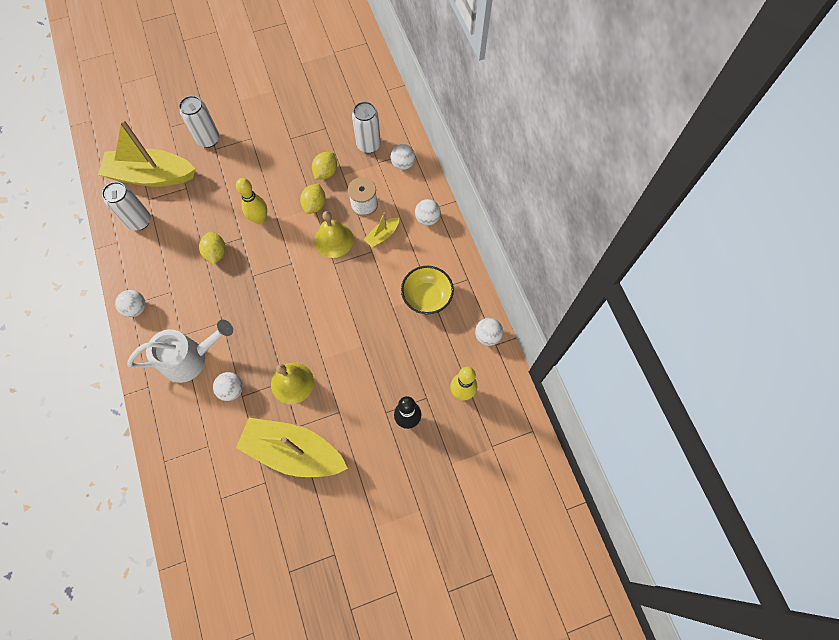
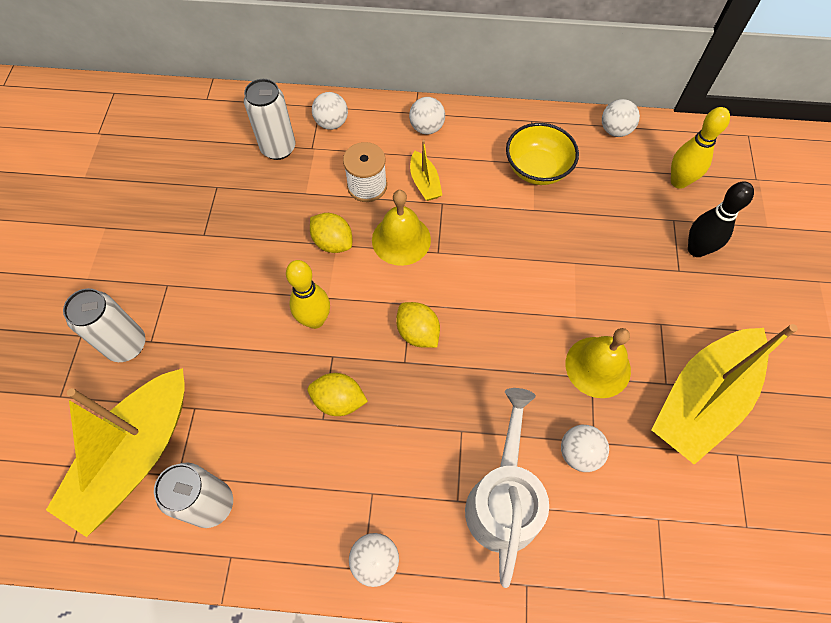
camera: 65 degrees left, 5 degrees down
(326, 172) = (289, 211): yellow lemon -> yellow lemon (418, 333)

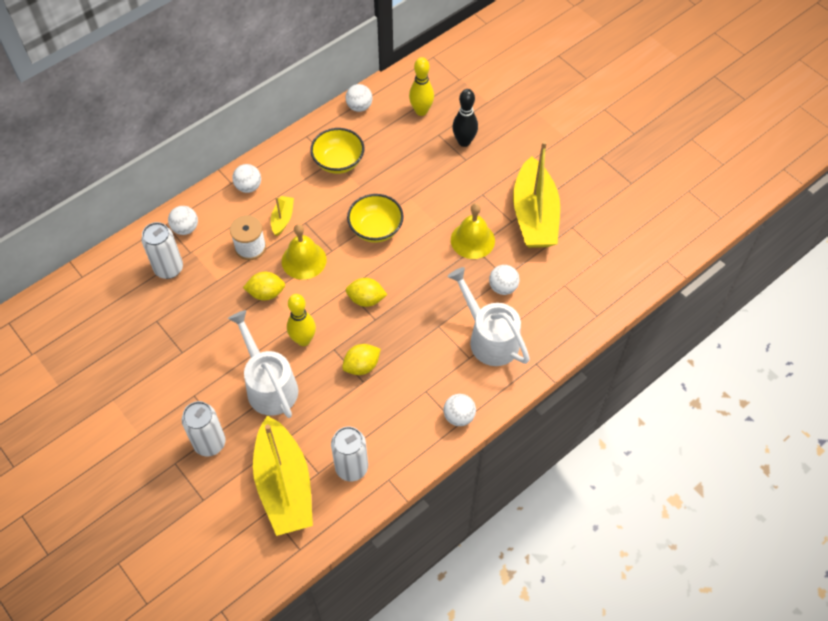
camera: 45 degrees left, 5 degrees down
(236, 336) = (269, 385): none -> white watering can
(425, 182) = (282, 219): yellow boat -> yellow boat turned 105 degrees counterclockwise
(504, 267) = (376, 229): none -> yellow bowl

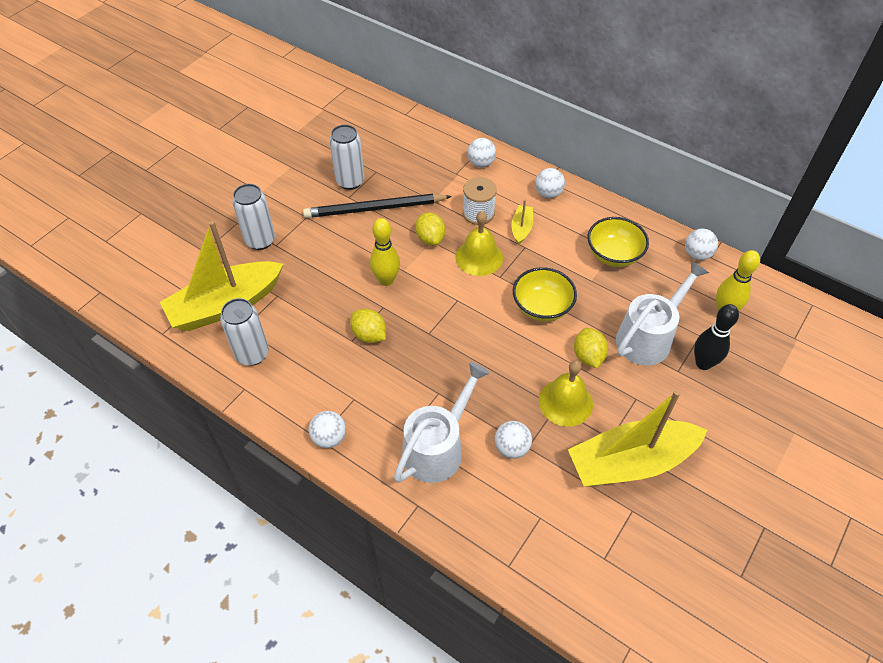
camera: 75 degrees right, 5 degrees down
(169, 269) = (433, 164): white can -> white can (350, 181)
(208, 331) = (375, 209): none -> black pencil
(269, 385) = (329, 266): white watering can -> white watering can (648, 337)
(282, 219) = (521, 228): yellow boat -> yellow boat turned 75 degrees counterclockwise
(366, 299) = (450, 320): yellow lemon -> yellow lemon (588, 356)

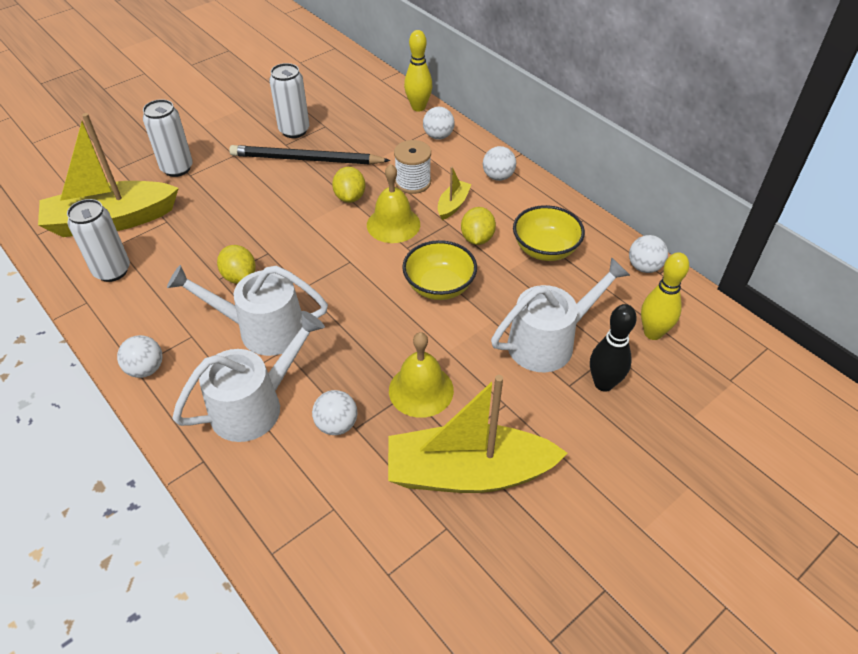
camera: 15 degrees right, 5 degrees down
(386, 280) = (284, 228): yellow bowling pin -> yellow bowling pin (418, 107)
(411, 379) = (262, 329): none -> white watering can
(588, 356) = (469, 347): yellow lemon -> yellow lemon (477, 238)

